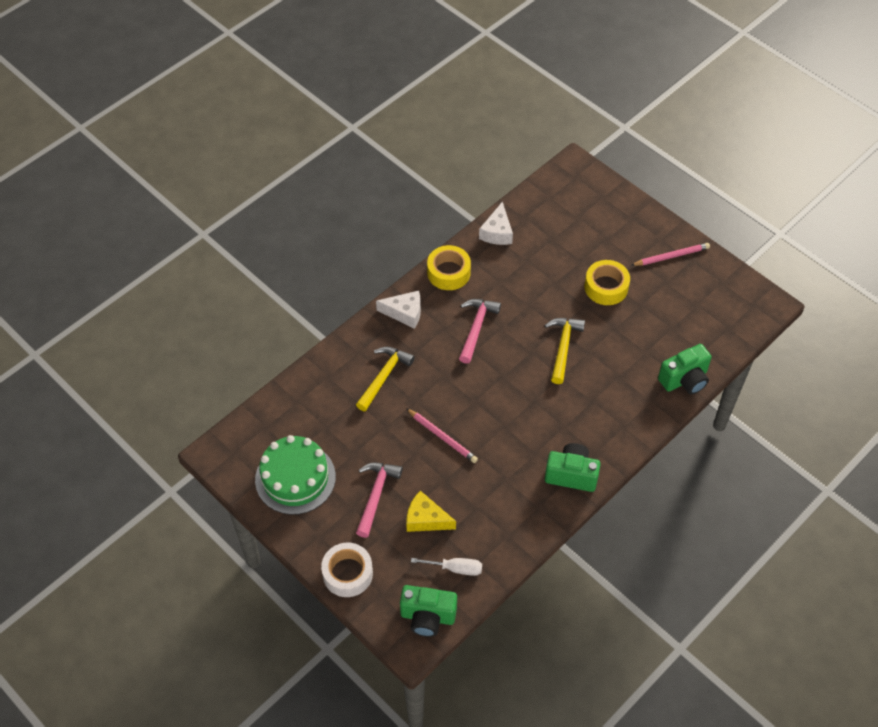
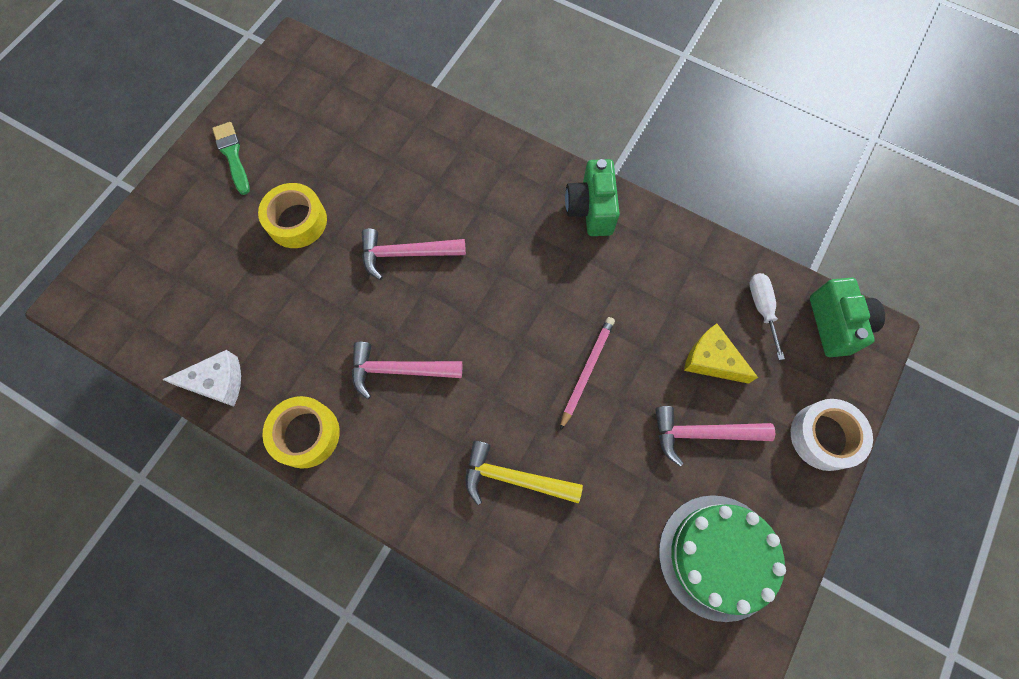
camera: 105 degrees left, 15 degrees up
(404, 313) = (394, 480): white cheese -> none
(426, 519) = (711, 360): yellow cheese -> yellow cheese turned 120 degrees clockwise
(563, 347) = (406, 254): yellow hammer -> pink hammer
(671, 256) = (232, 155): pink pencil -> green brush
(684, 380) = (422, 115): green camera -> none

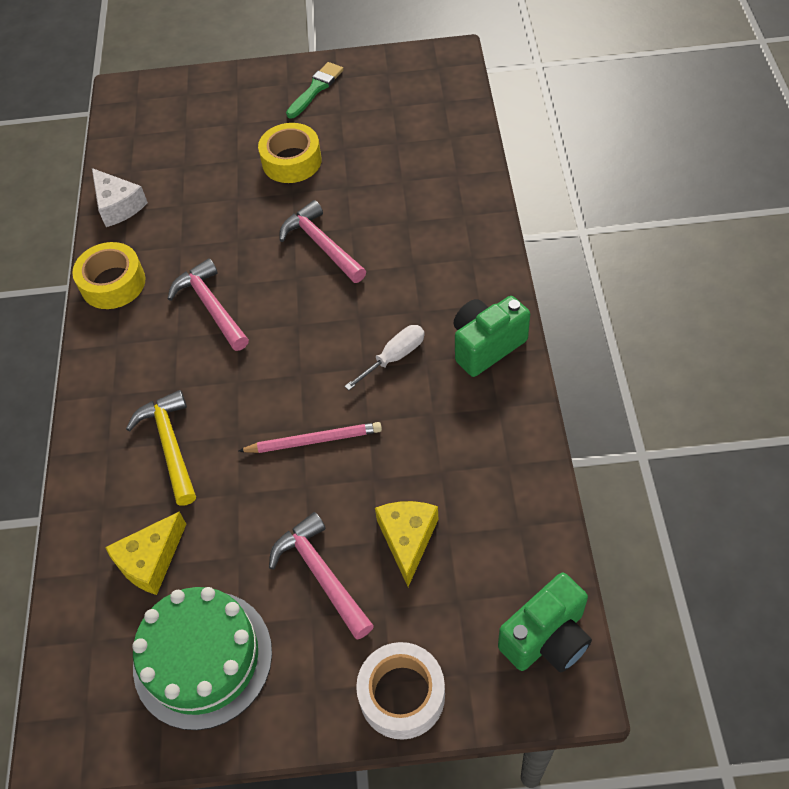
camera: 60 degrees right, 15 degrees down
(610, 551) = (150, 561): none -> yellow cheese
(762, 309) = (504, 554): white screwdriver -> white screwdriver (394, 357)

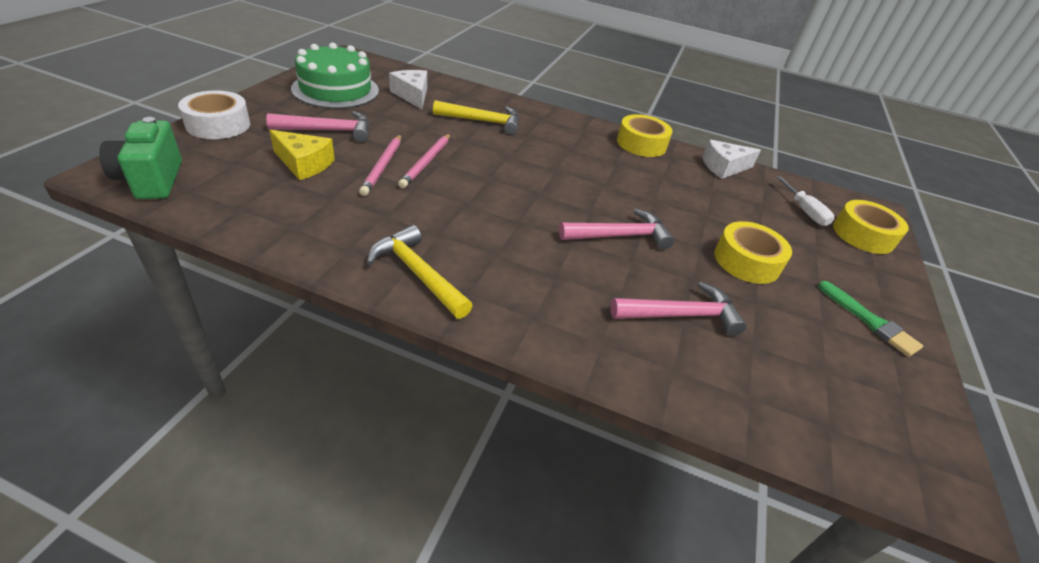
camera: 105 degrees right, 15 degrees down
(150, 561) = (412, 95): yellow cheese -> white cheese
(183, 98) = (863, 235): none -> yellow tape
(211, 306) = (589, 168): pink hammer -> pink hammer (681, 315)
(353, 471) = (383, 166): none -> pink pencil
(394, 357) = (460, 221): white screwdriver -> white screwdriver (804, 211)
(486, 346) = (417, 273): green camera -> yellow hammer

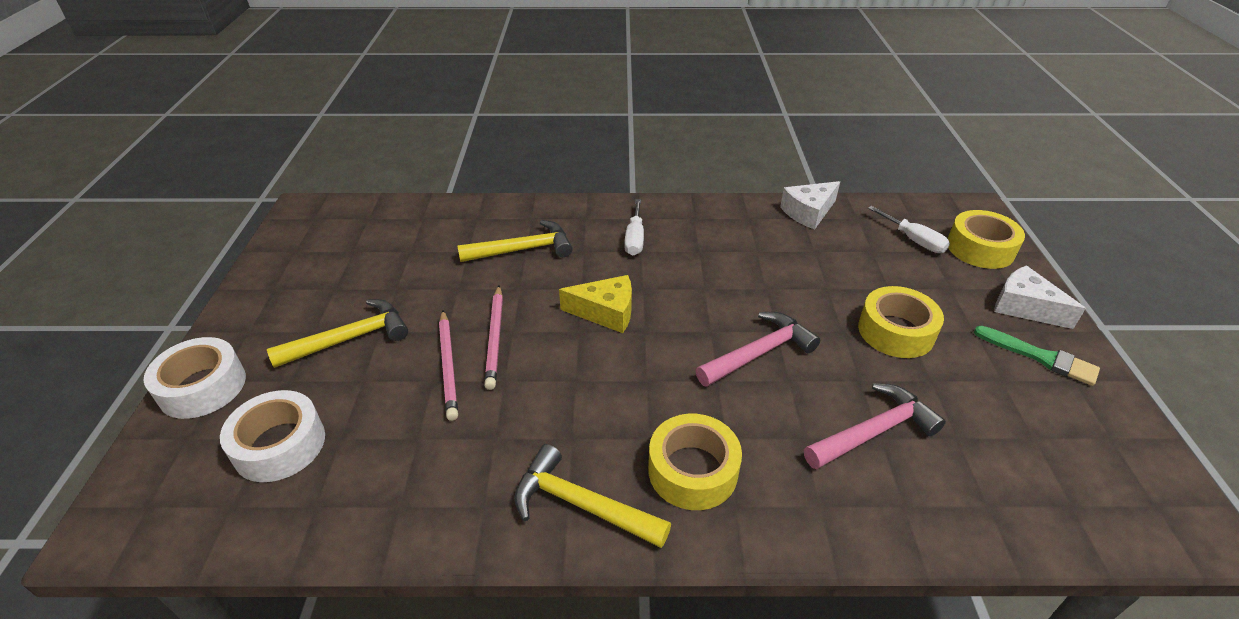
camera: 15 degrees left, 0 degrees up
(151, 180) = (172, 513): green camera -> none
(242, 169) = (280, 445): none -> white tape
(304, 164) = (352, 402): yellow cheese -> yellow cheese (605, 312)
(329, 131) = (350, 338): pink hammer -> yellow hammer
(335, 89) = (318, 270): green cake -> none
(412, 95) = (418, 242): white cheese -> white cheese (1024, 307)
(571, 140) = (634, 239): none -> white screwdriver
(641, 144) = (710, 213): yellow tape -> yellow tape (692, 470)

